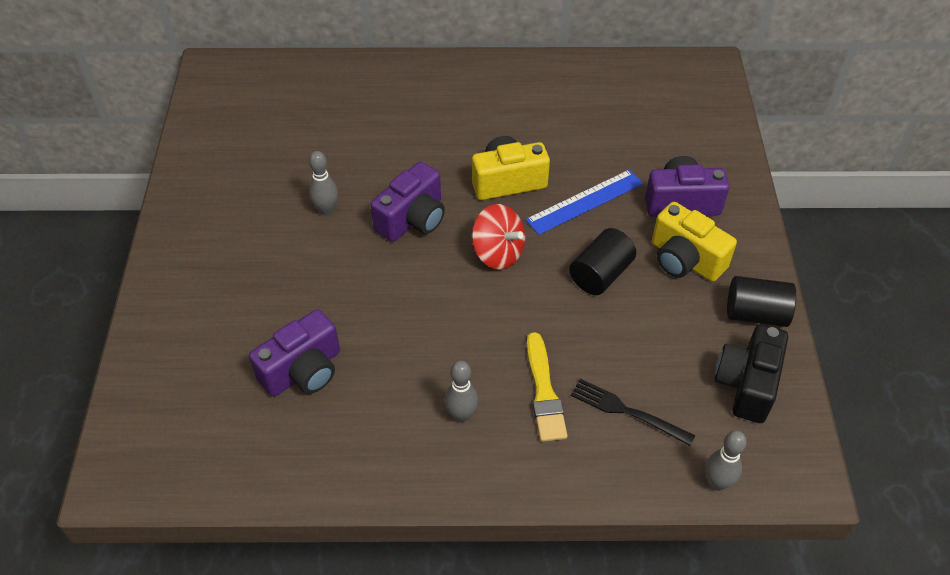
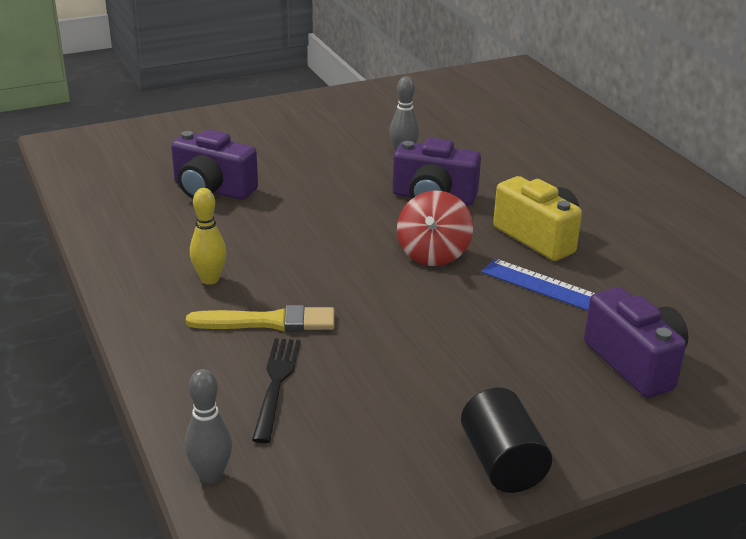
camera: 65 degrees right, 20 degrees down
(461, 415) = (210, 279): grey bowling pin -> yellow bowling pin
(544, 392) = (268, 322): yellow brush -> yellow brush turned 150 degrees counterclockwise
(600, 274) = (461, 325): black cylinder -> none
(685, 259) = (541, 384): yellow camera -> none
(747, 384) = (378, 475): black camera -> none

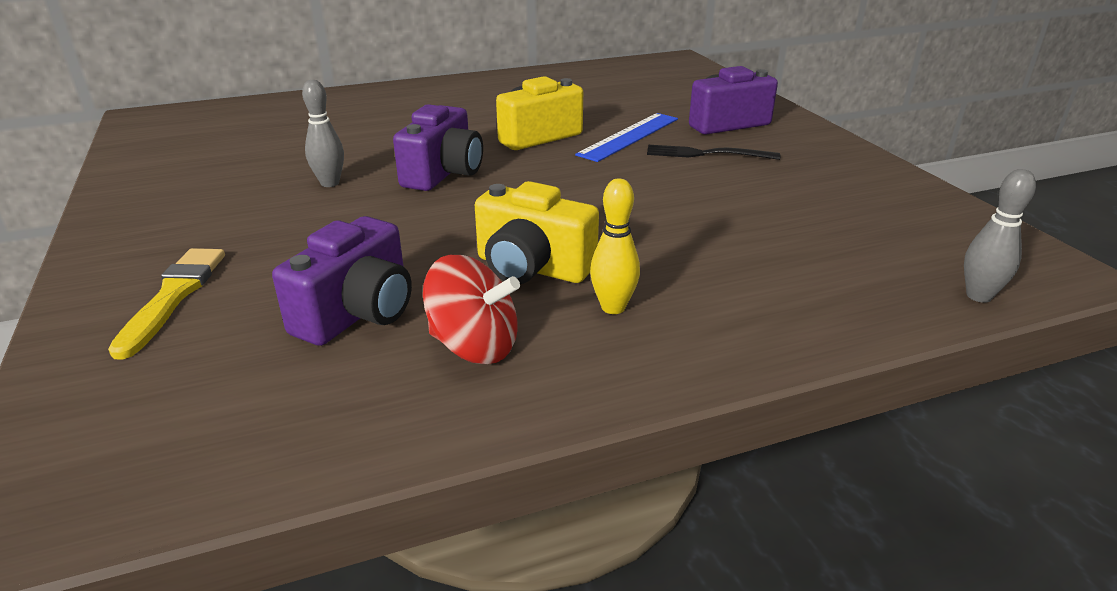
camera: 85 degrees left, 0 degrees up
(268, 246) = (532, 268): none -> yellow camera
(268, 322) = (702, 267): yellow brush -> yellow brush (173, 296)
(276, 384) = (814, 262): black fork -> black fork (706, 154)
(433, 254) = (561, 179): red spinning top -> red spinning top (474, 346)
(502, 463) = (871, 173): black cylinder -> none

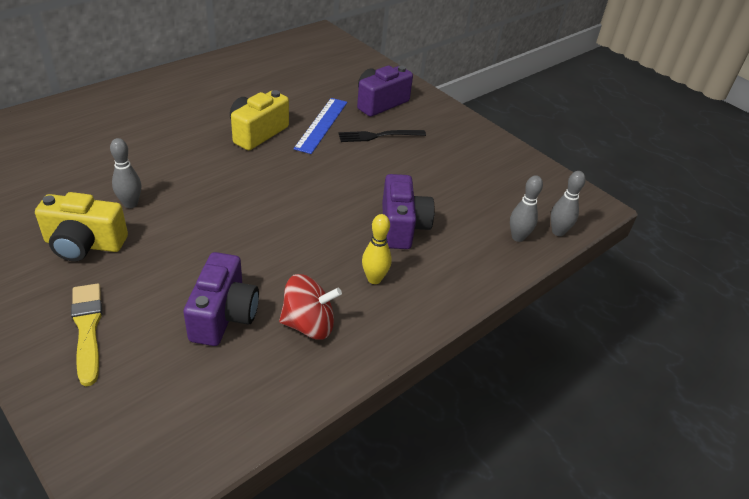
camera: 25 degrees left, 10 degrees up
(443, 173) = (210, 181): purple camera -> purple camera (402, 227)
(532, 268) = (313, 257): yellow camera -> yellow camera (84, 244)
(895, 292) = (518, 237): none -> grey bowling pin

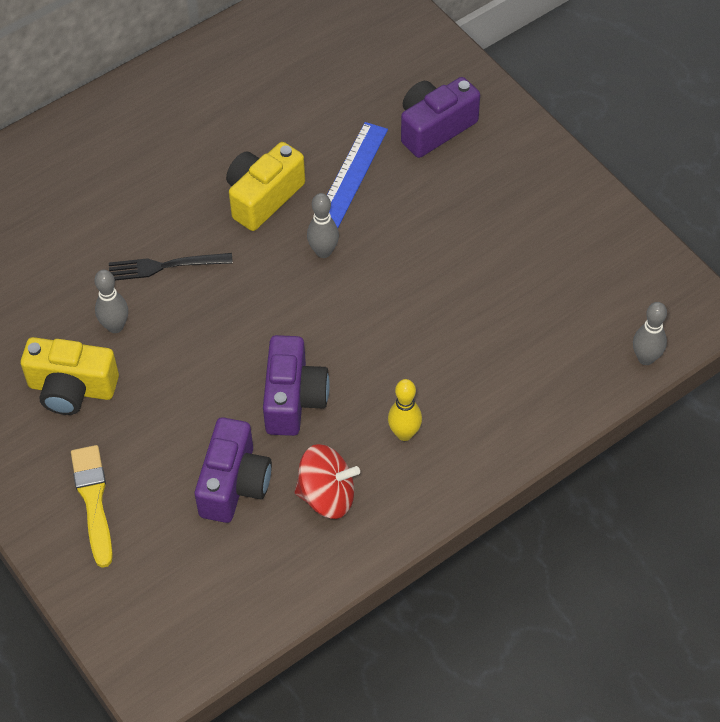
camera: 10 degrees right, 15 degrees up
(378, 136) = (427, 195): black fork -> black fork (165, 266)
(402, 227) = (445, 354): purple camera -> purple camera (293, 399)
(518, 237) = (591, 368): grey bowling pin -> grey bowling pin (323, 251)

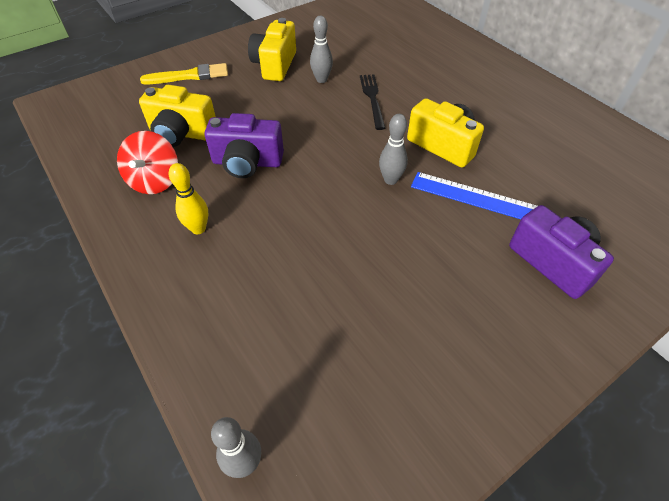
camera: 90 degrees right, 5 degrees down
(234, 484) = (182, 133): purple camera -> yellow camera

